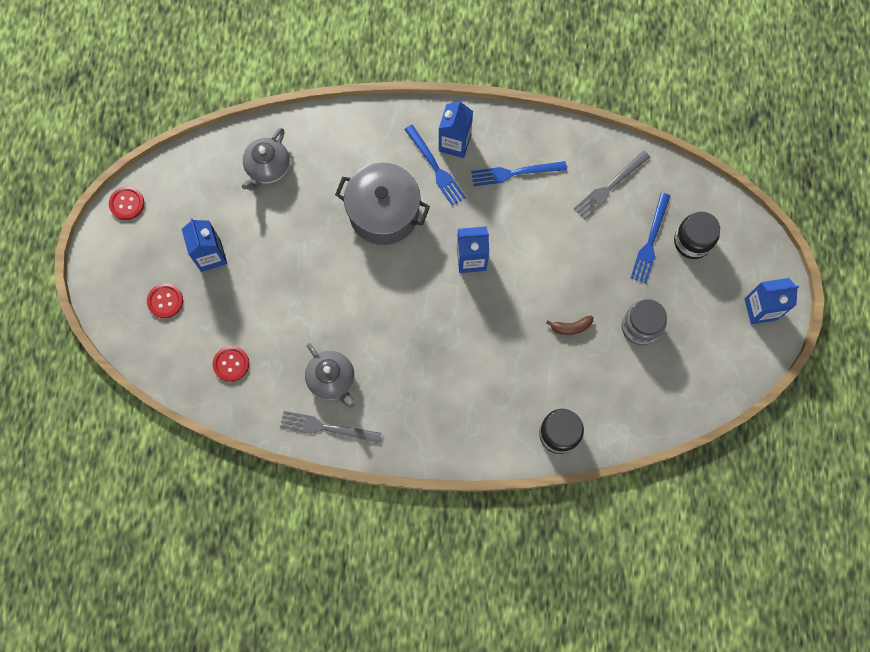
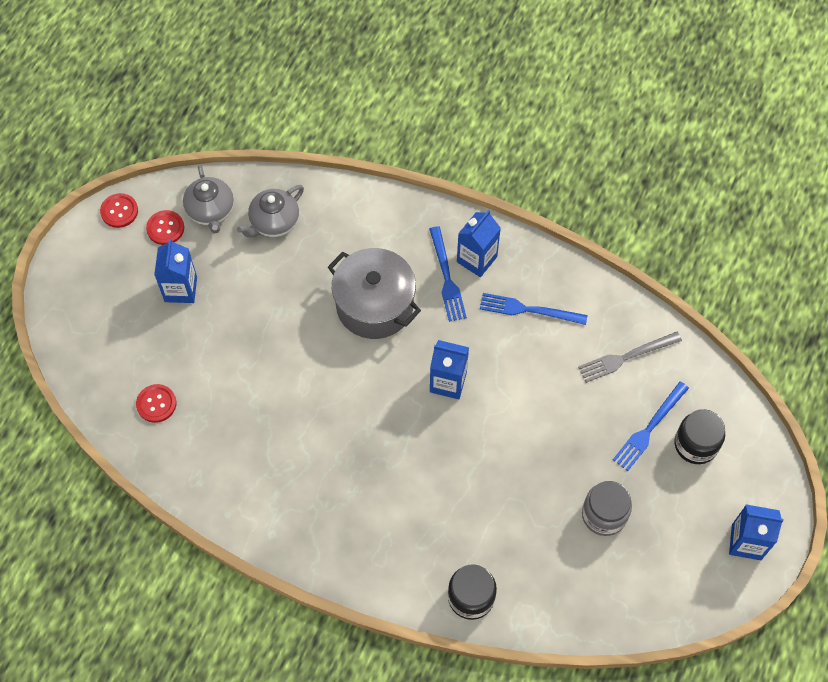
camera: 20 degrees right, 10 degrees down
(165, 301) = (117, 319): red button -> red button (165, 228)
(327, 428) = (227, 503): grey fork -> none
(332, 380) = (252, 456): grey teapot -> grey teapot (211, 211)
(571, 327) = (528, 489): brown banana -> none

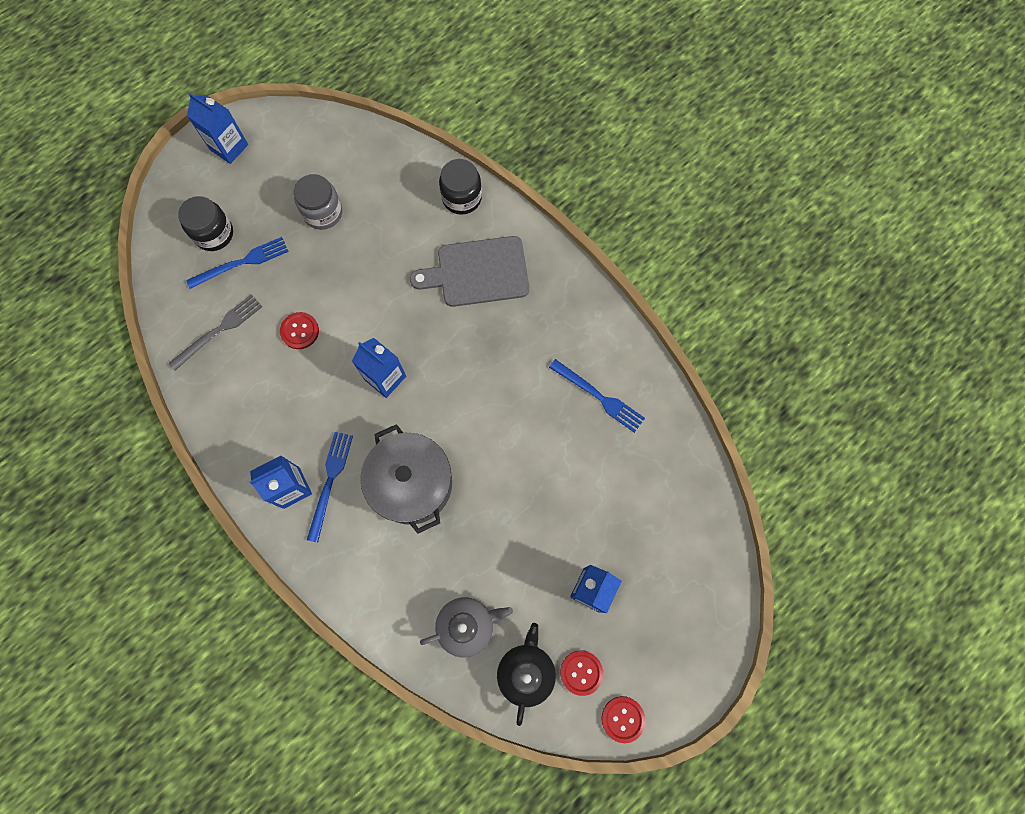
camera: 155 degrees left, 10 degrees up
(156, 404) = (656, 476): red button -> red button (300, 331)
(211, 211) = (526, 671): grey teapot -> black teapot
(413, 523) = (478, 272): none -> grey cutting board
(529, 310) = (274, 413): blue fork -> blue fork (599, 397)
(626, 357) = (219, 331): grey fork -> grey fork turned 45 degrees counterclockwise

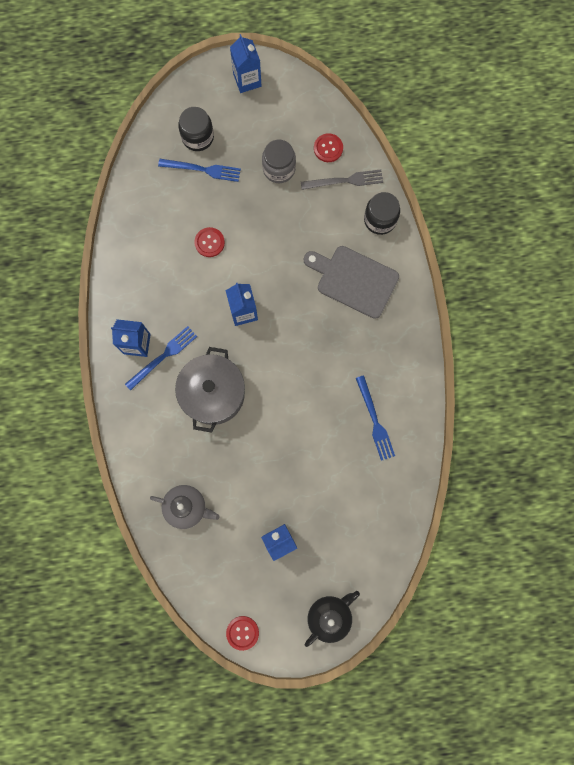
camera: 35 degrees right, 5 degrees up
(219, 331) = (158, 207): grey fork -> grey fork (345, 181)
(526, 671) = (203, 561): black teapot -> black teapot (330, 616)
(581, 672) = (237, 586): red button -> red button (328, 148)

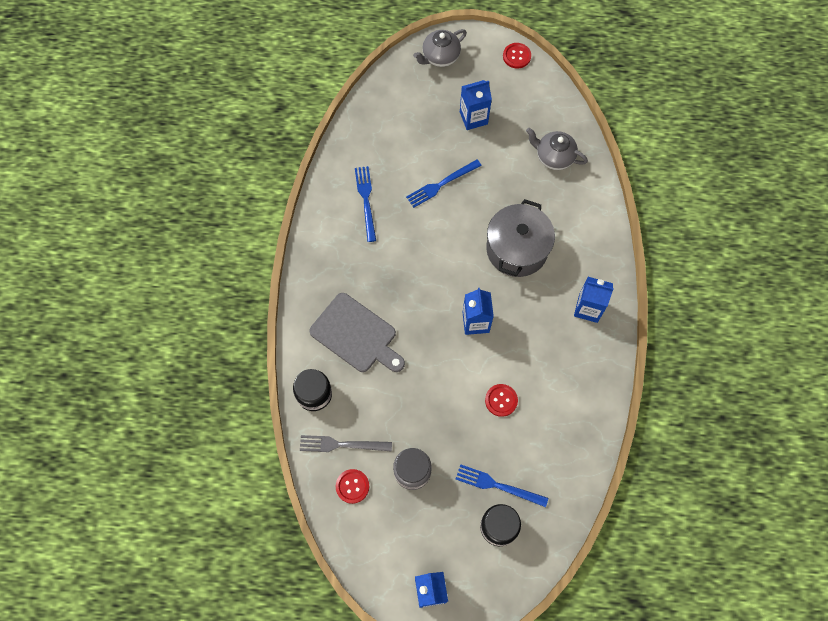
camera: 170 degrees left, 10 degrees down
(163, 357) = (563, 292): blue fork -> blue fork (441, 184)
(330, 616) = (440, 57): black teapot -> grey teapot

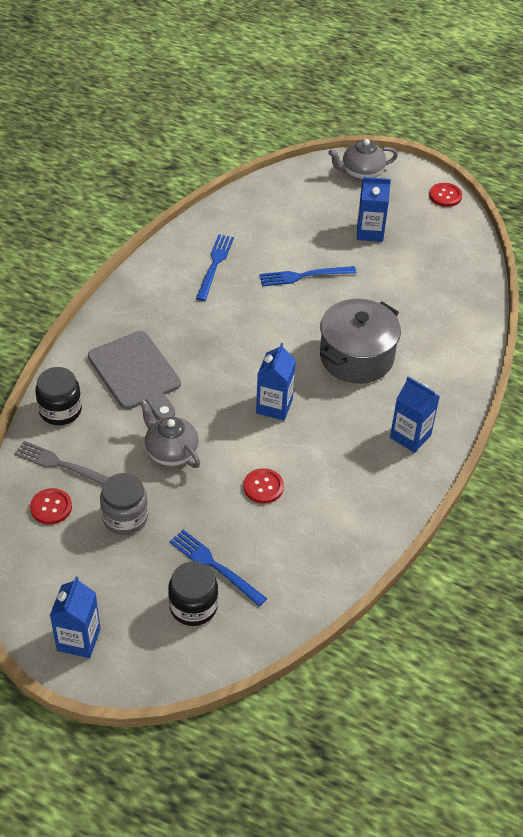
camera: 20 degrees right, 20 degrees down
(554, 157) = (442, 291): grey teapot -> grey teapot (171, 451)

